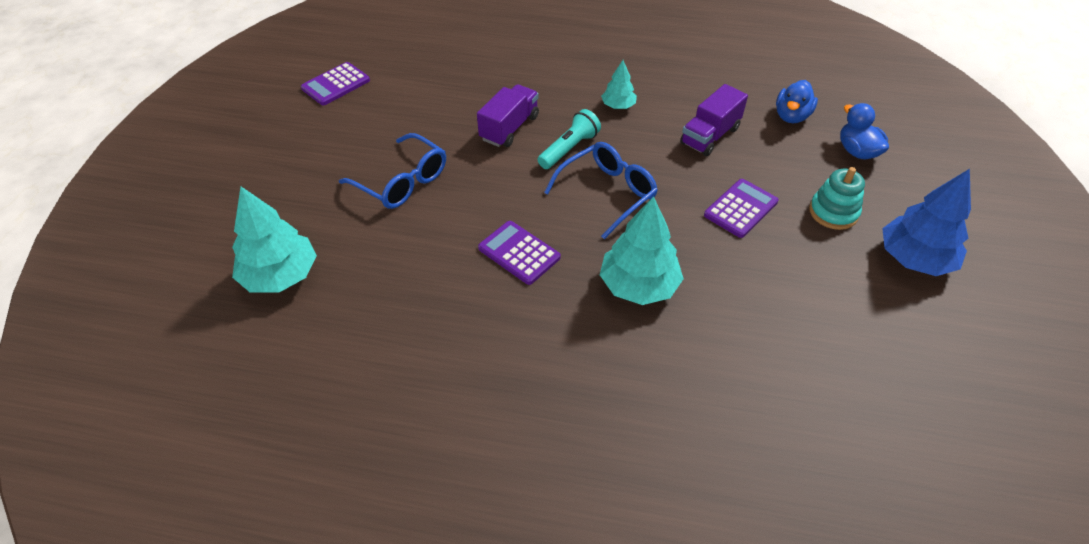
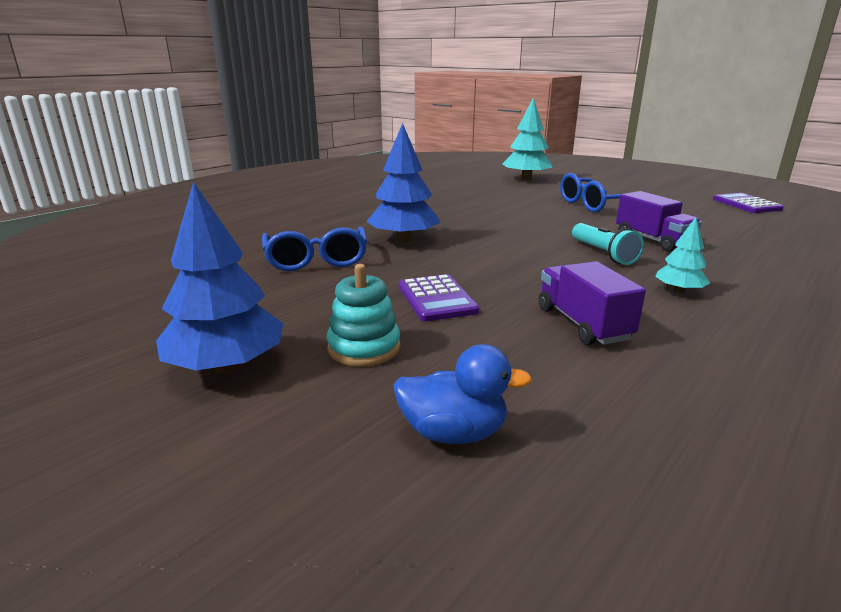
camera: 120 degrees right, 25 degrees down
(519, 253) = (483, 218): purple calculator -> none
(607, 193) = (522, 253): blue glasses -> blue glasses (316, 260)
(638, 285) = (404, 239): turquoise tree -> blue tree
(791, 116) = (597, 409): blue duck -> none

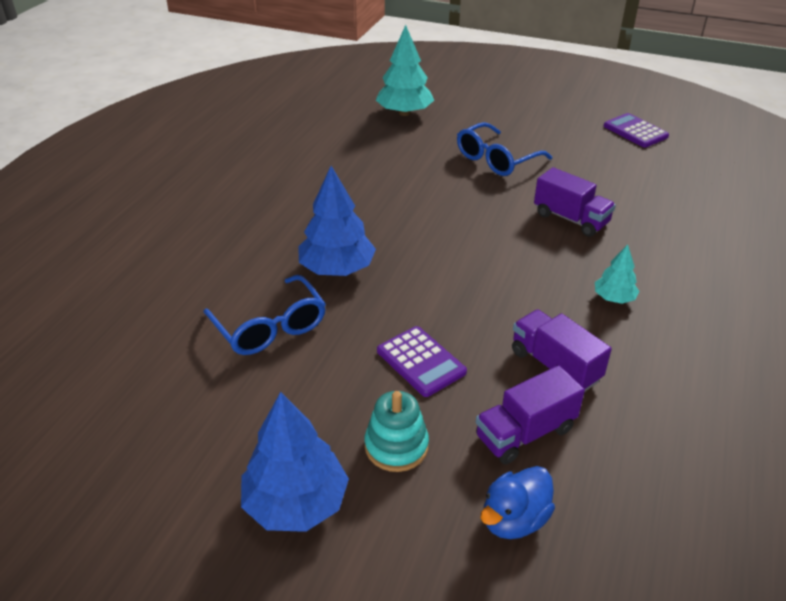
camera: 20 degrees left, 15 degrees up
(453, 433) = (514, 519): blue duck -> blue duck turned 150 degrees clockwise
(516, 365) = (525, 433): none -> purple truck
(603, 254) = (535, 252): turquoise flashlight -> none

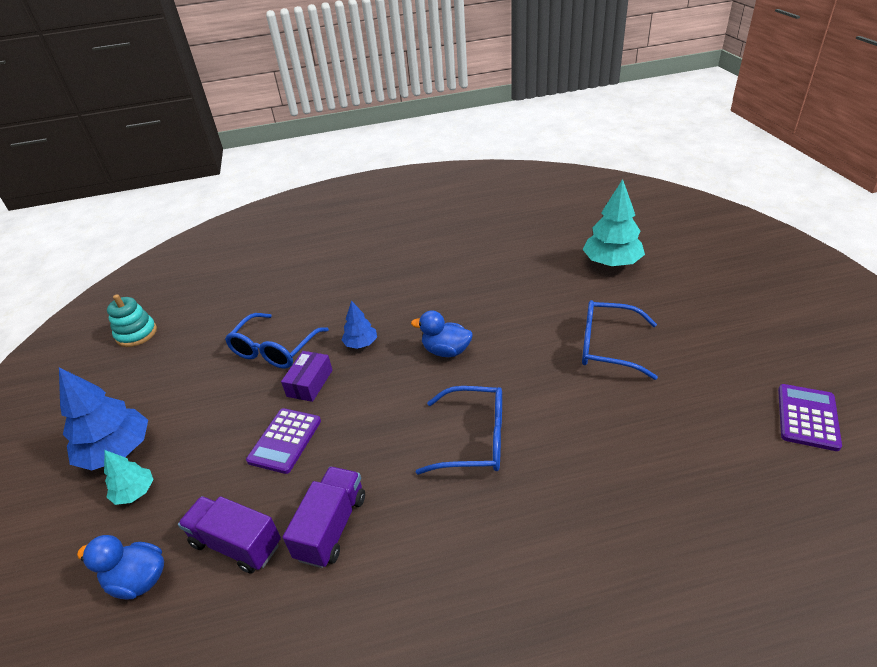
camera: 60 degrees right, 0 degrees up
(337, 269) = (361, 344): blue tree -> blue tree, size x0.54
(355, 320) = (309, 383): none -> purple box
(396, 446) = (188, 473): turquoise stacking toy -> turquoise stacking toy (136, 334)
(409, 228) = (446, 351): none -> blue duck
(529, 257) = (474, 439): none -> blue glasses
(571, 219) = (565, 440): purple truck -> none
(614, 298) = (463, 530): turquoise tree -> turquoise tree (135, 492)

